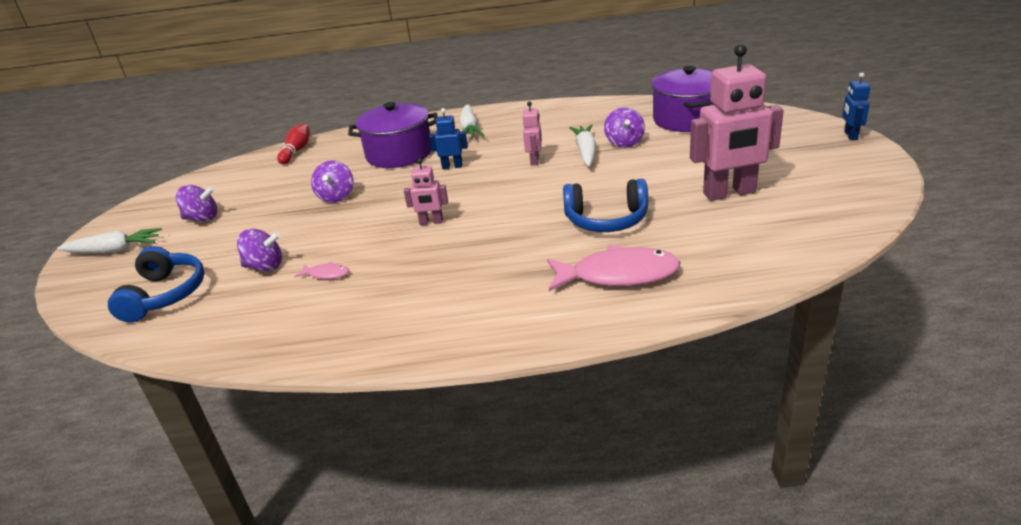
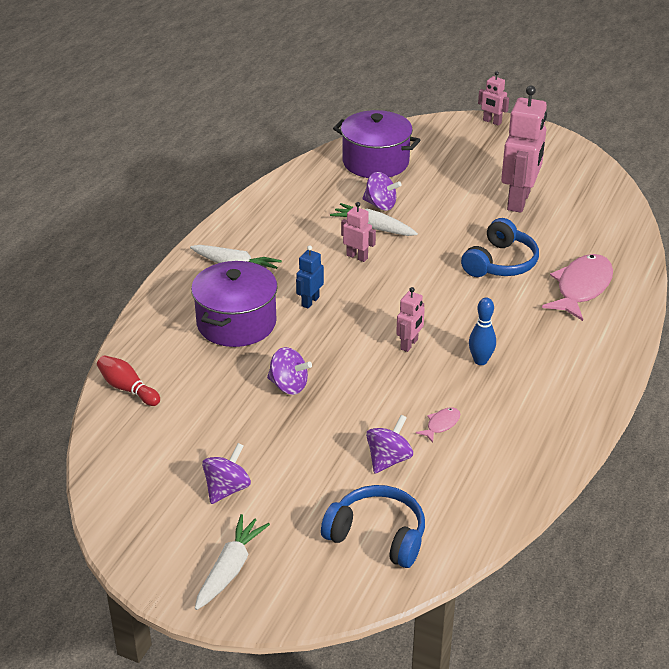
camera: 65 degrees left, 5 degrees up
(436, 261) = (480, 361): none -> blue bowling pin
(850, 135) = (492, 122): blue robot -> pink robot

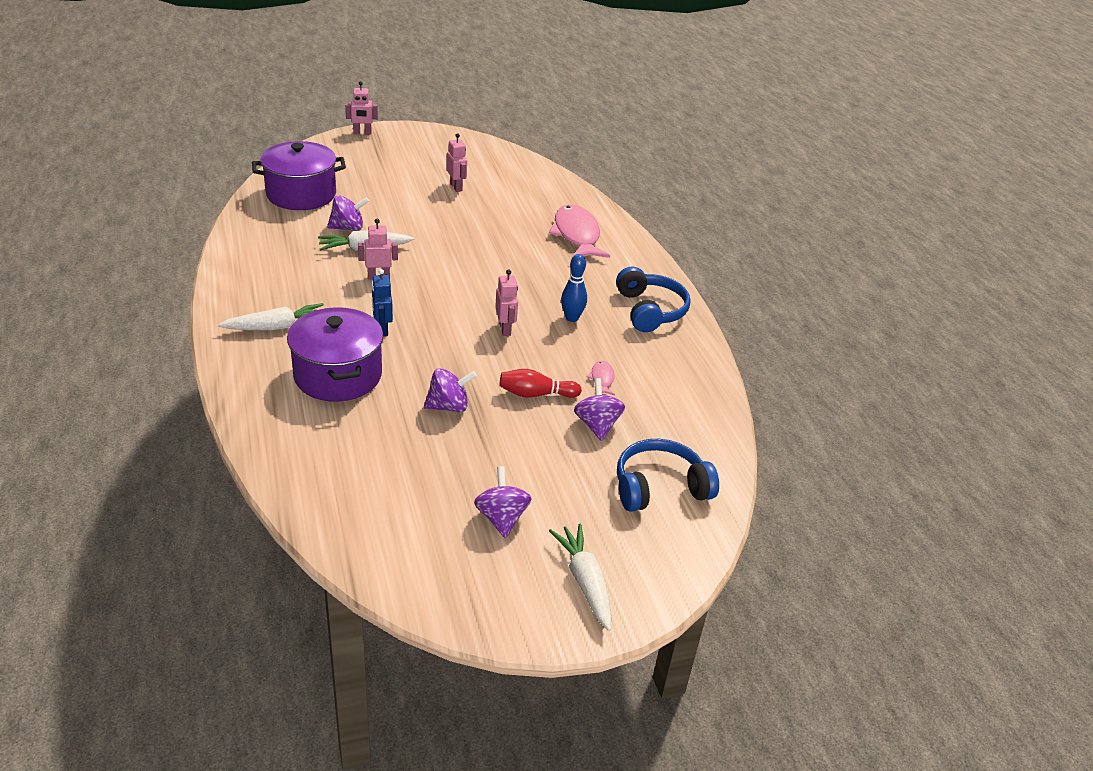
camera: 45 degrees left, 0 degrees up
(127, 388) = (303, 480): red bowling pin -> red bowling pin (536, 394)
(500, 263) = (498, 239): blue headphones -> blue headphones (650, 310)
(519, 201) = (456, 187): pink robot -> pink robot, size x0.48

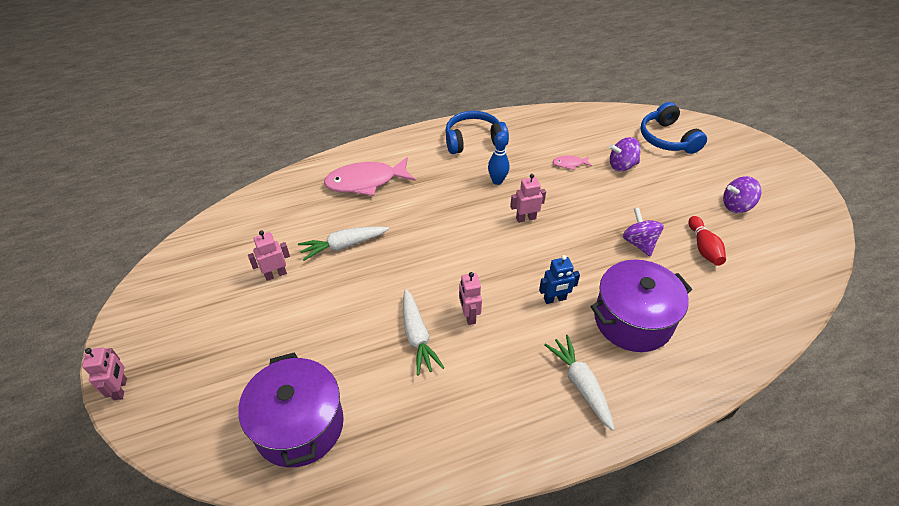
camera: 90 degrees left, 10 degrees up
(348, 228) = (376, 359): purple spinning top -> none
(536, 394) = (602, 196): red bowling pin -> red bowling pin (703, 248)
(584, 581) = (763, 168): white carrot -> white carrot (343, 246)

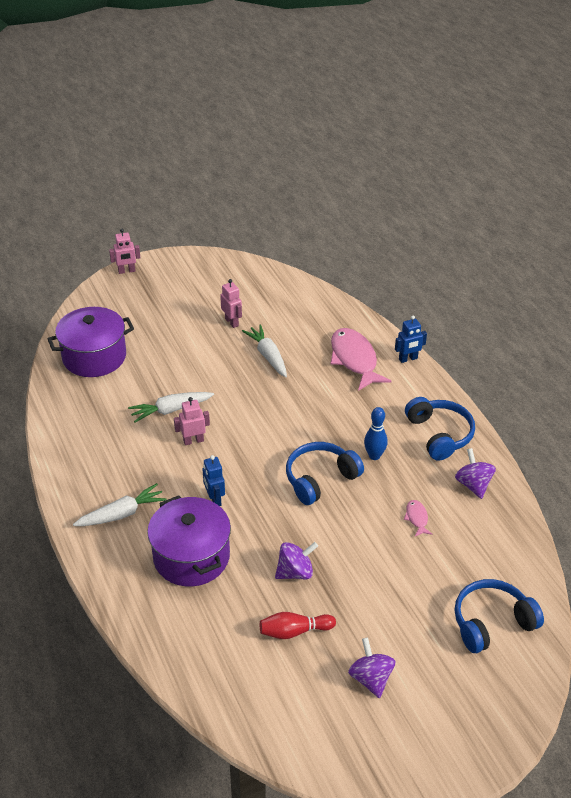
camera: 85 degrees right, 5 degrees down
(373, 147) = (408, 359): none -> blue robot
(526, 218) = (320, 479): pink robot -> blue headphones
(622, 165) = (425, 568): purple spinning top -> purple spinning top (473, 484)

